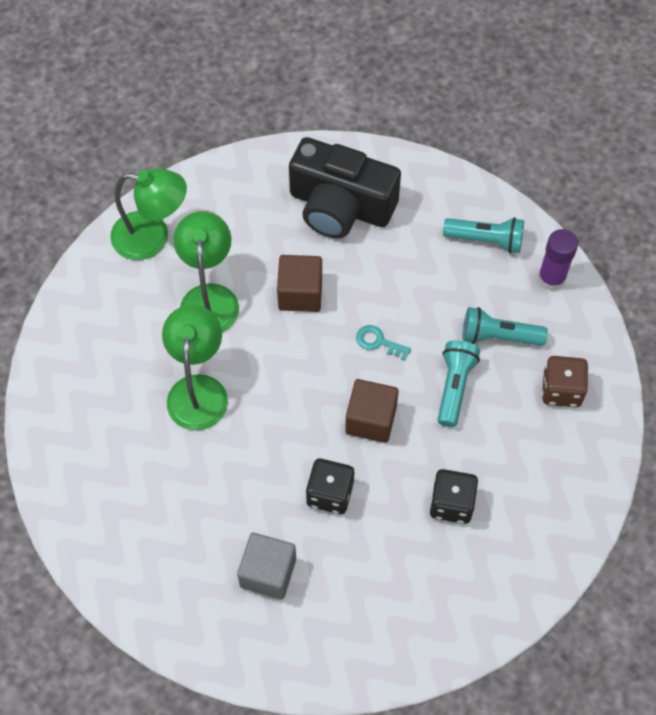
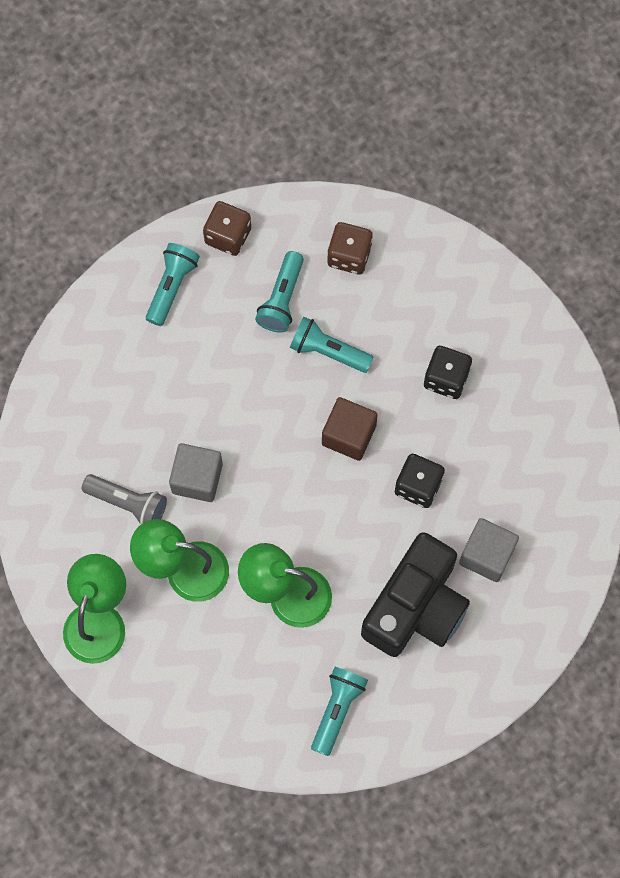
camera: 80 degrees left, 10 degrees up
(89, 453) = (337, 710): none -> turquoise flashlight
(265, 241) = (128, 503): none -> grey flashlight
(300, 293) = (197, 478): brown cube -> grey cube
(340, 206) = (101, 421): black camera -> black camera (416, 606)
(378, 342) = (266, 412): turquoise key -> none
(551, 278) = (228, 236): purple glue stick -> brown dice

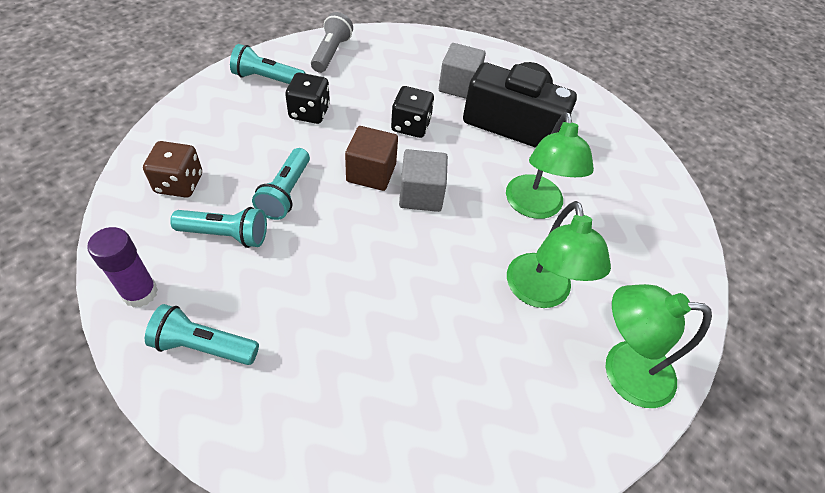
camera: 105 degrees left, 20 degrees down
(128, 503) = (484, 358): grey flashlight -> grey flashlight (331, 53)
(197, 478) = (439, 292): grey cube -> grey cube (421, 195)
(228, 236) = (140, 293): brown dice -> purple glue stick
(337, 710) = (619, 166): turquoise flashlight -> turquoise flashlight (267, 79)

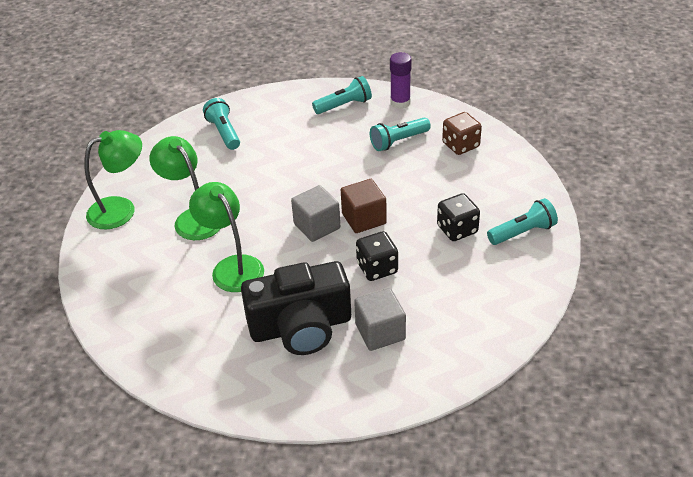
camera: 150 degrees right, 10 degrees down
(286, 193) = (398, 176): turquoise flashlight -> turquoise flashlight (224, 132)
(331, 53) = (516, 288): grey flashlight -> none

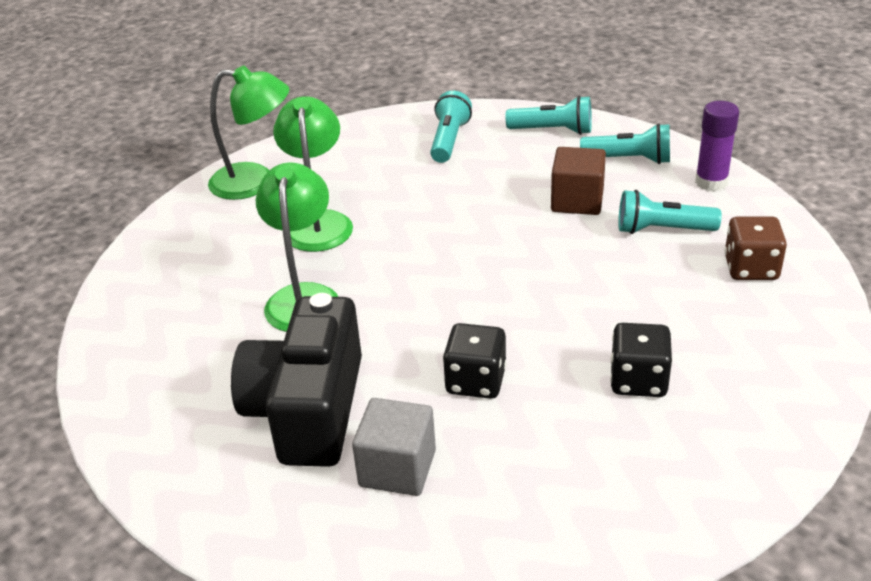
camera: 35 degrees right, 5 degrees down
(301, 327) = (308, 409): black camera -> black camera turned 75 degrees clockwise
(317, 226) = (451, 292): grey cube -> none
(364, 218) = (520, 309): brown cube -> brown cube (577, 201)
(522, 232) = (738, 430): turquoise flashlight -> turquoise flashlight (553, 131)

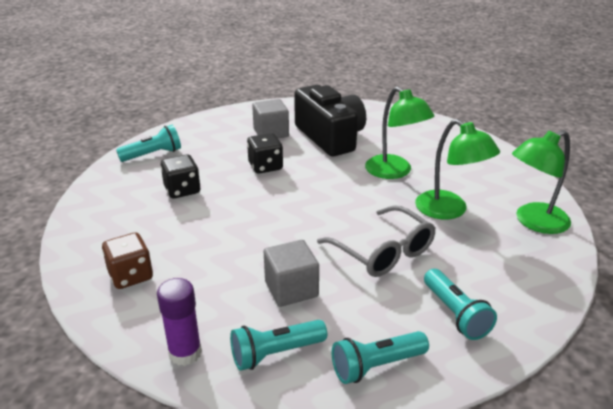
camera: 145 degrees right, 5 degrees down
(449, 204) = (383, 252): none -> grey glasses
(577, 201) = (291, 289): brown cube -> grey cube
(662, 230) = (209, 285): turquoise flashlight -> turquoise flashlight (153, 154)

